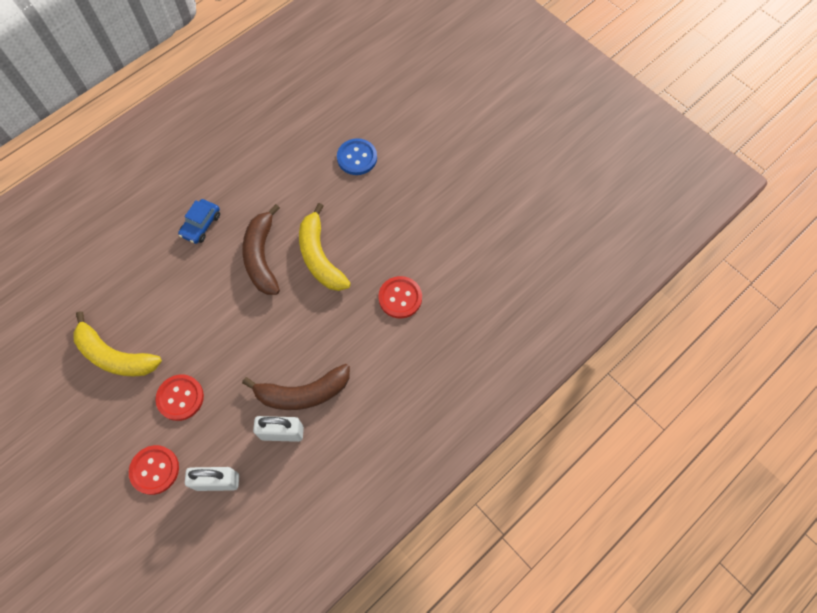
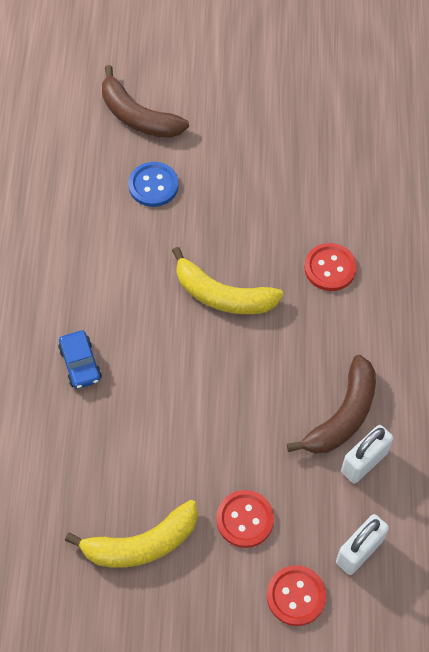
camera: 45 degrees left, 5 degrees down
(262, 257) = (171, 340): brown banana -> brown banana (138, 116)

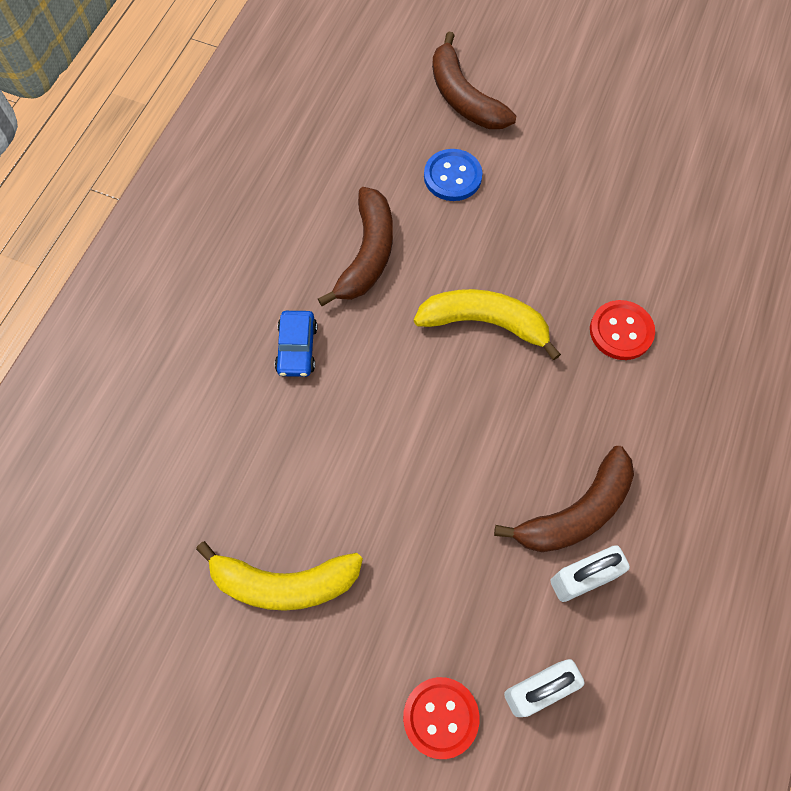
camera: 20 degrees right, 5 degrees up
(108, 270) = (367, 254): none -> brown banana
(222, 295) = (485, 323): yellow banana -> yellow banana turned 150 degrees clockwise
(245, 519) = (414, 598): red button -> none

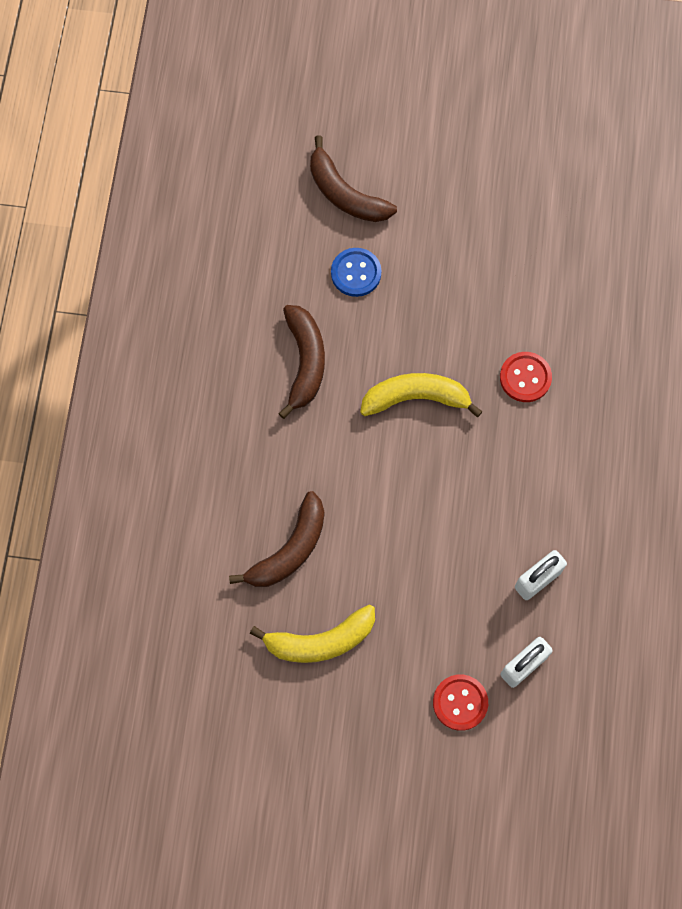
camera: 15 degrees left, 5 degrees up
(297, 348) = (272, 458): blue car -> none
(576, 512) = (522, 532): brown banana -> brown banana (289, 549)

